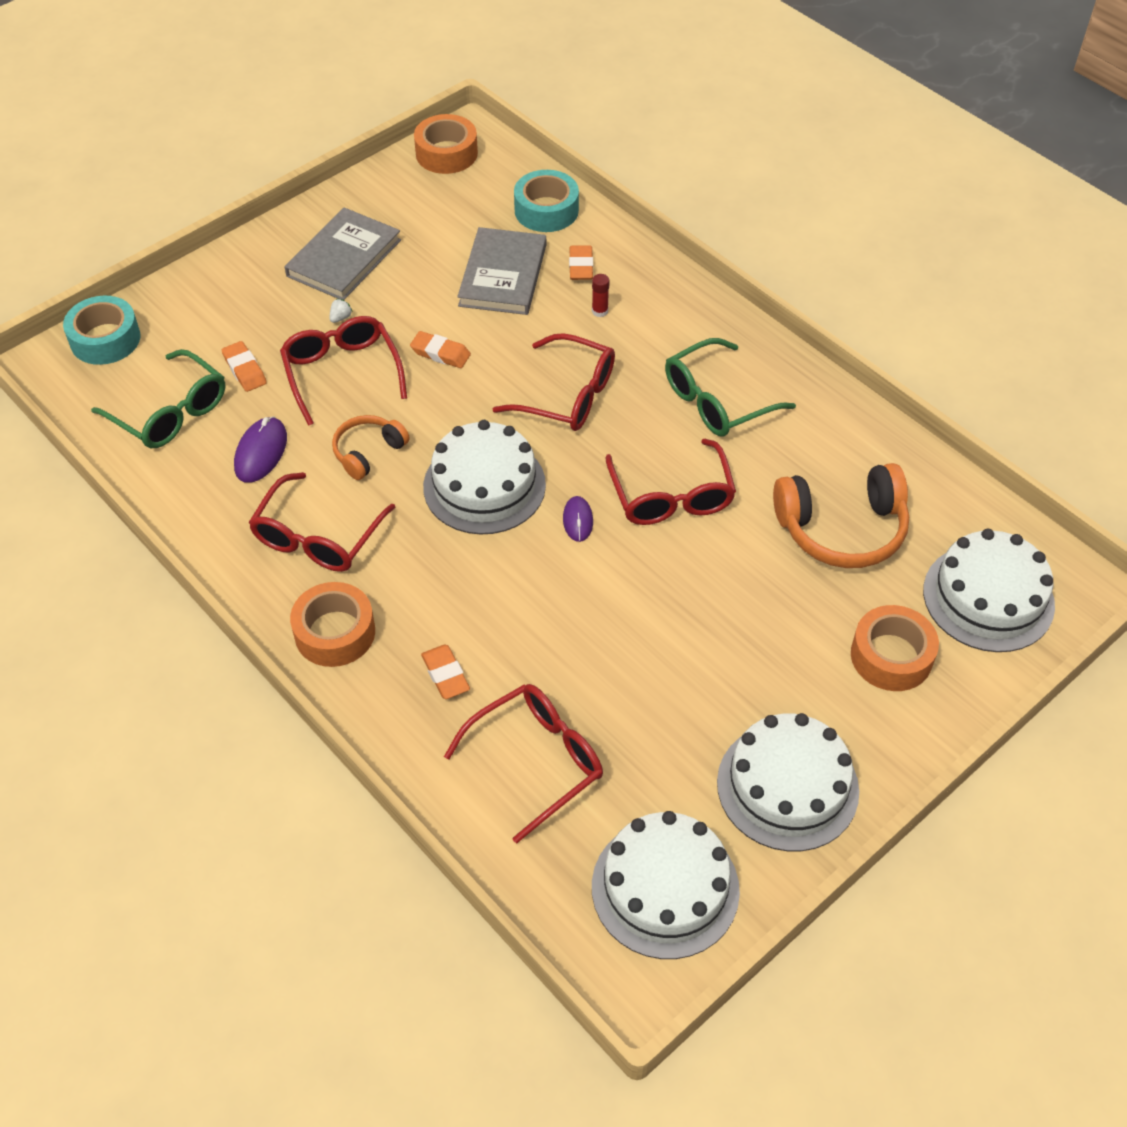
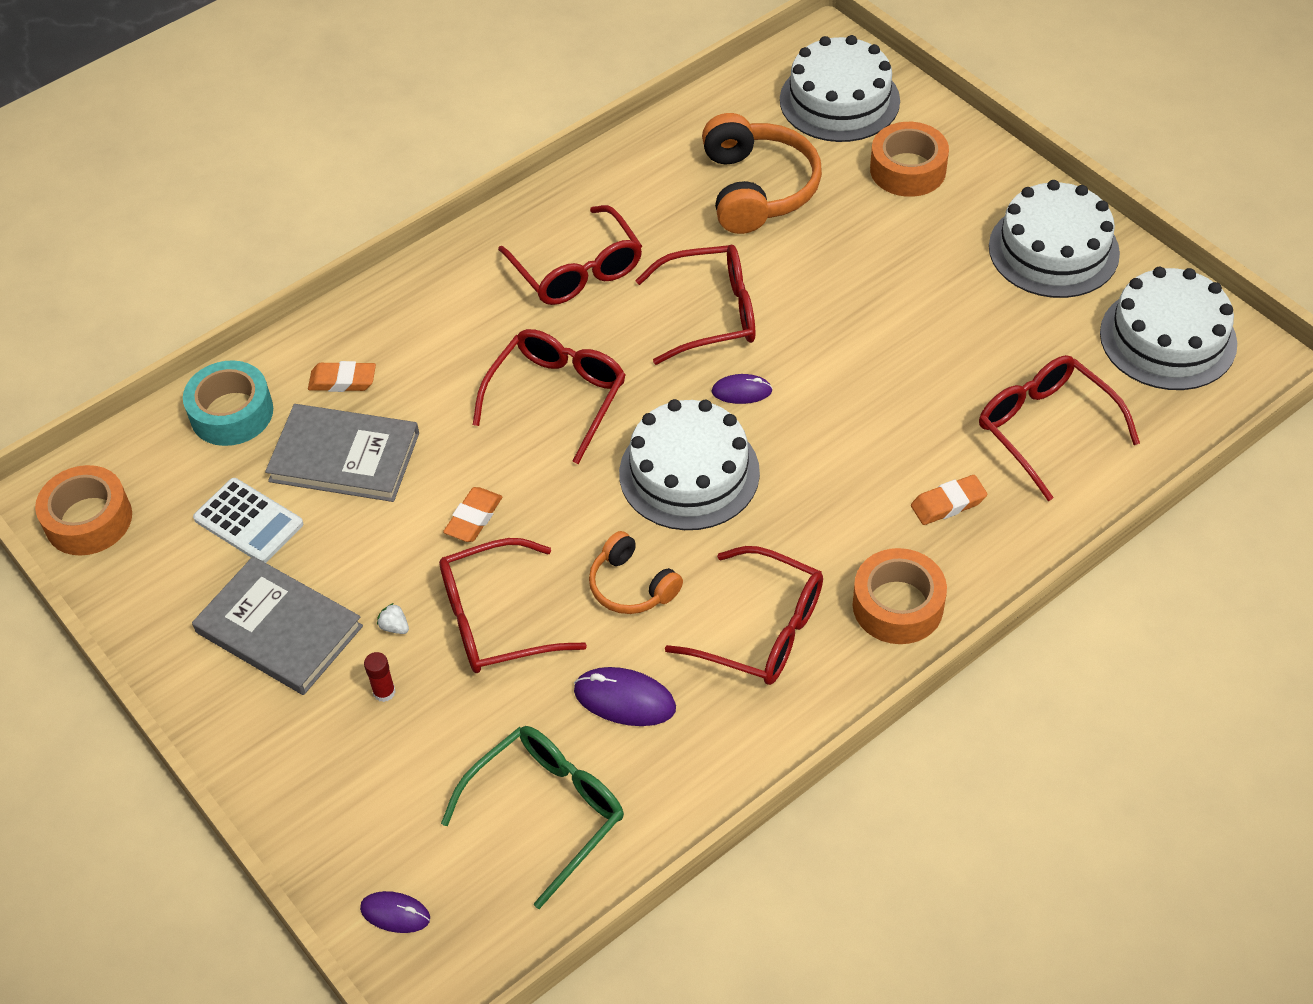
camera: 85 degrees left, 0 degrees up
(105, 339) = (395, 913): turquoise tape -> purple mouse
(244, 370) = (477, 730): orange eraser -> none
(442, 231) = (249, 521): none -> white calculator
(600, 311) = (423, 365): red glue stick -> red glue stick (384, 692)
(717, 400) = (577, 269): green glasses -> red glasses

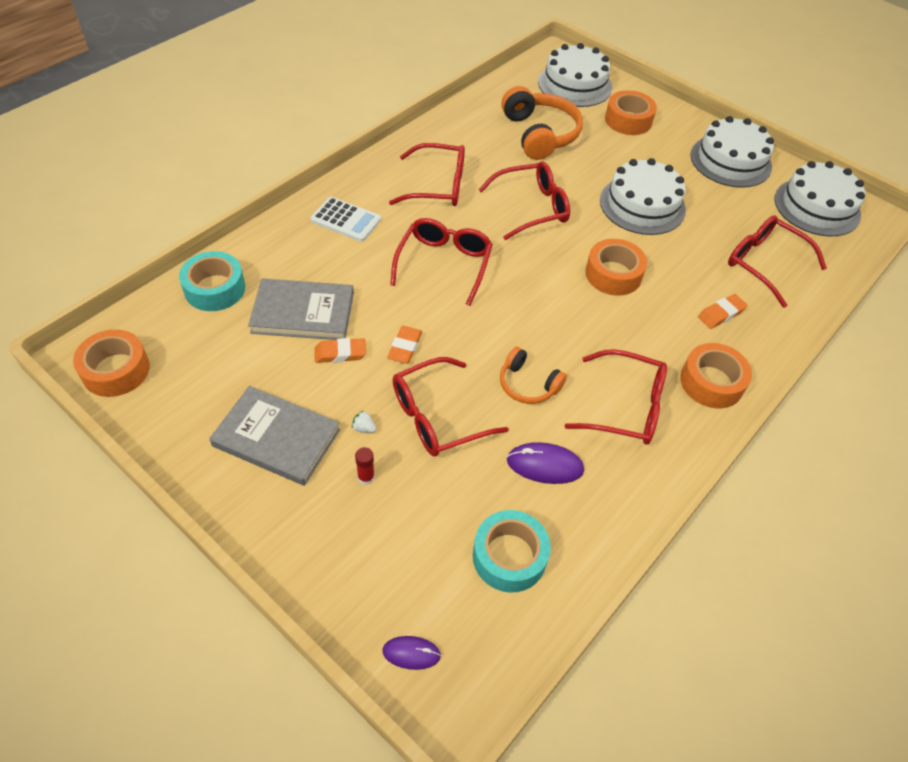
camera: 15 degrees left, 0 degrees up
(249, 521) = (240, 362): white calculator -> white calculator (346, 220)
(343, 381) = (292, 263): orange eraser -> orange eraser (340, 353)
(546, 812) = (509, 556): green glasses -> turquoise tape
(577, 269) = (437, 185): red glasses -> red glasses turned 45 degrees counterclockwise
(689, 473) = (546, 306): white cake -> white cake (642, 205)
(741, 391) = (565, 253): purple mouse -> none
(804, 430) = (613, 274): none -> orange tape

